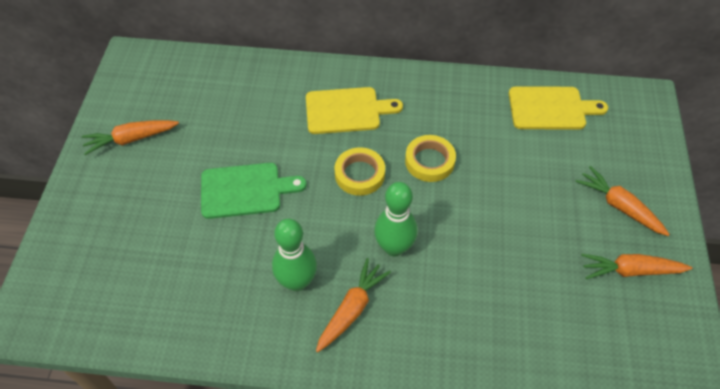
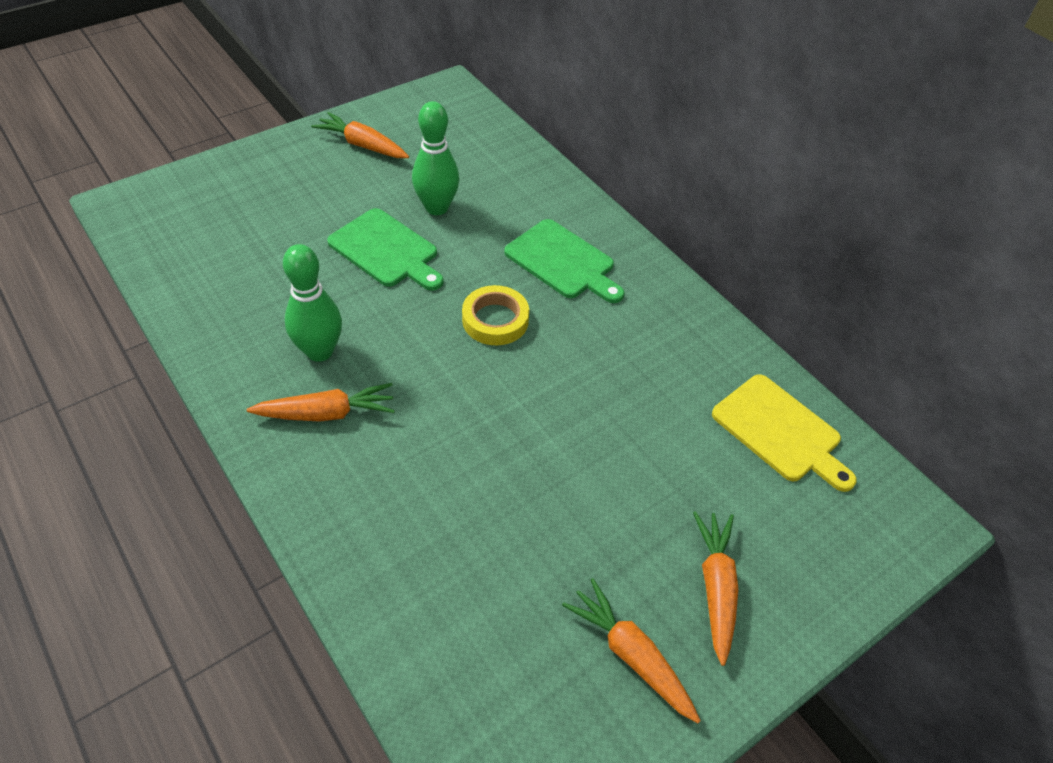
camera: 45 degrees right, 5 degrees down
(346, 110) = (563, 262): yellow cutting board -> green cutting board
(394, 247) = (434, 402): green bowling pin -> green bowling pin (437, 208)
(429, 161) = (575, 366): yellow tape -> none

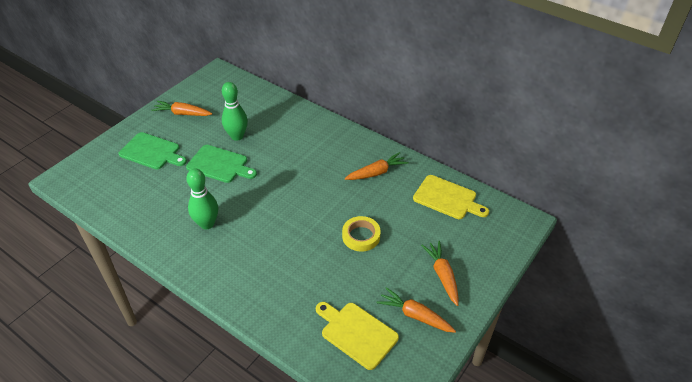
camera: 15 degrees left, 5 degrees down
(327, 413) = (224, 252): orange carrot -> orange carrot (377, 172)
(495, 320) = (291, 184): yellow tape -> yellow tape (361, 236)
(503, 654) = (356, 333): none -> yellow cutting board
(563, 262) = (313, 146): green cutting board -> green cutting board (152, 152)

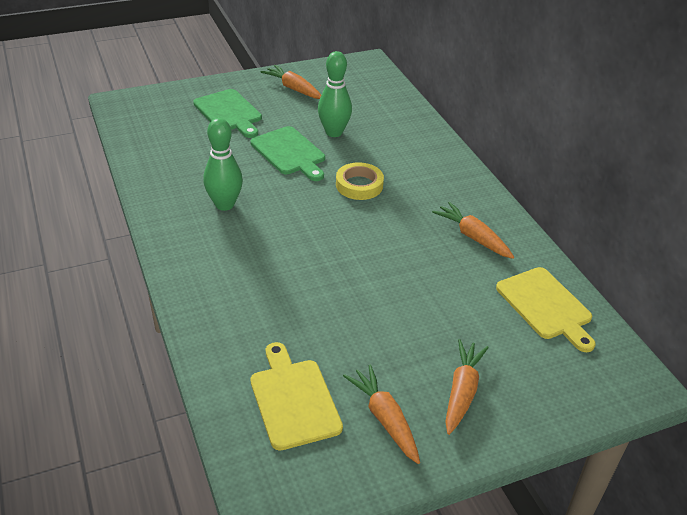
camera: 30 degrees right, 5 degrees down
(361, 236) = (391, 297): yellow tape -> yellow tape (359, 185)
(377, 172) = (472, 237): orange carrot -> orange carrot turned 135 degrees counterclockwise

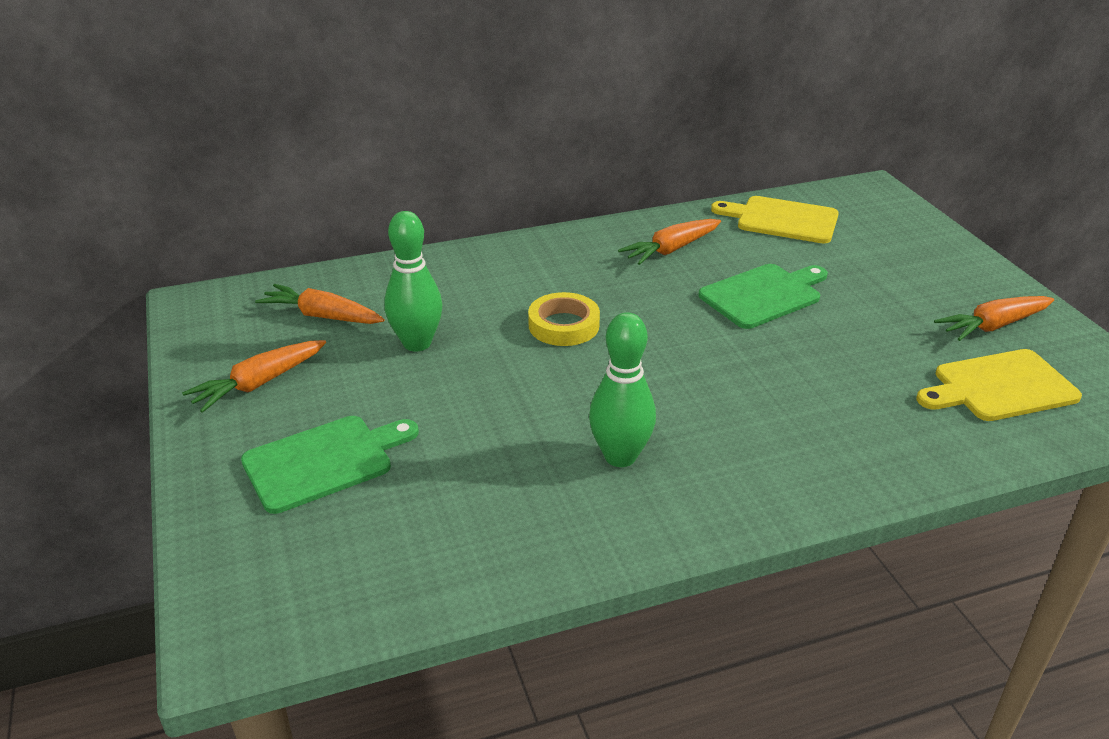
camera: 85 degrees left, 5 degrees down
(289, 153) = (472, 388): green cutting board -> green cutting board (763, 295)
(462, 391) = (929, 278): orange carrot -> orange carrot (322, 316)
(546, 306) = (782, 220): yellow cutting board -> yellow cutting board turned 135 degrees counterclockwise

